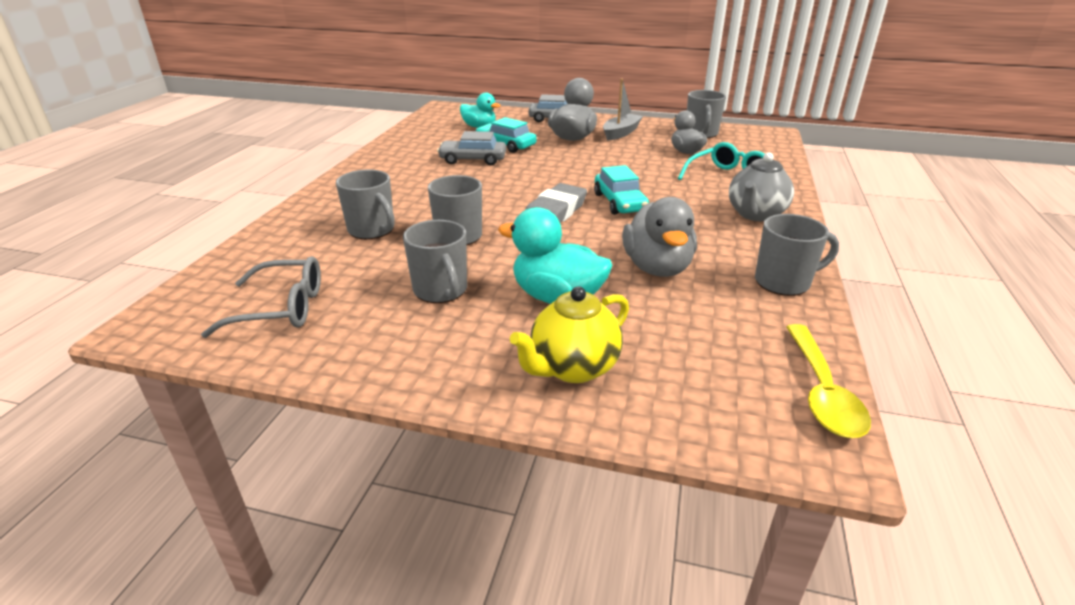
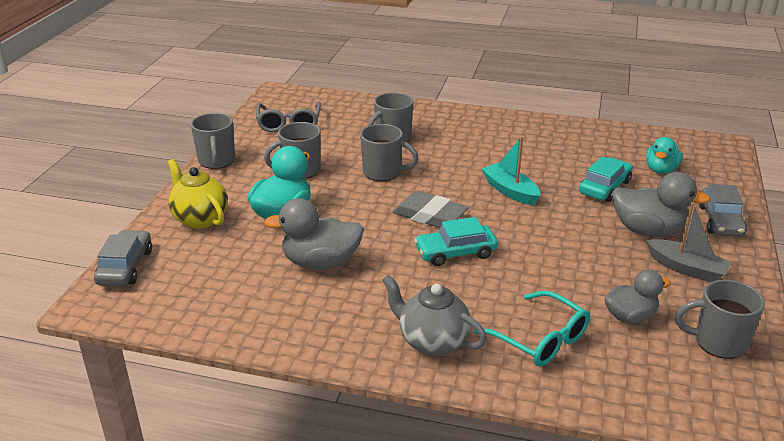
camera: 90 degrees right, 0 degrees up
(473, 160) = (553, 171): grey car -> grey car (125, 267)
(509, 177) = (510, 191): none -> turquoise boat
(784, 282) = (285, 330): grey mug -> grey mug (216, 161)
(822, 391) = (140, 316): yellow spoon -> none

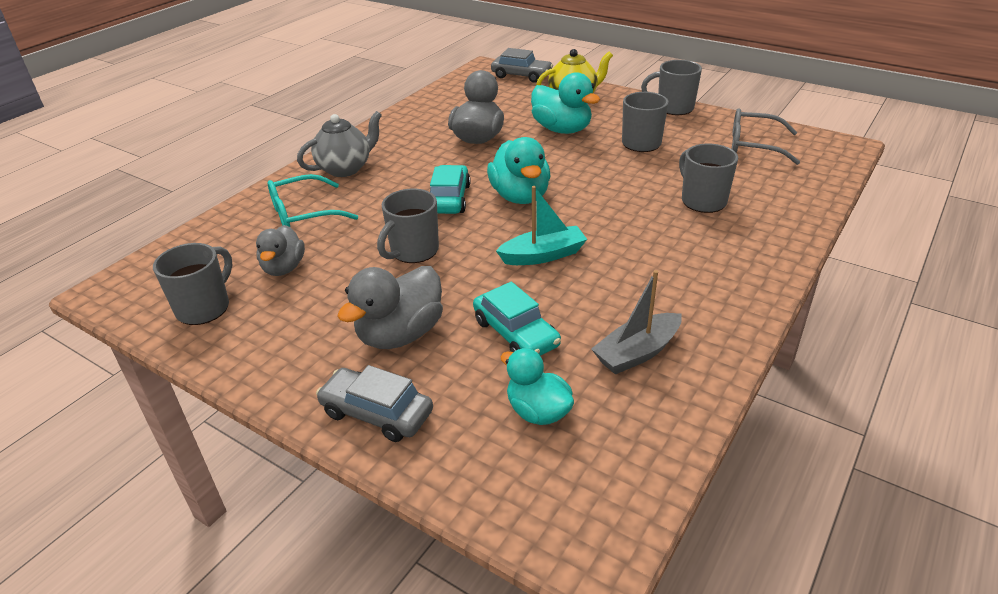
camera: 110 degrees right, 5 degrees up
(383, 173) = (619, 184): grey mug -> grey mug (413, 251)
(429, 215) = (520, 196): grey eraser -> turquoise duck
(686, 268) = (314, 335): grey boat -> grey boat (637, 353)

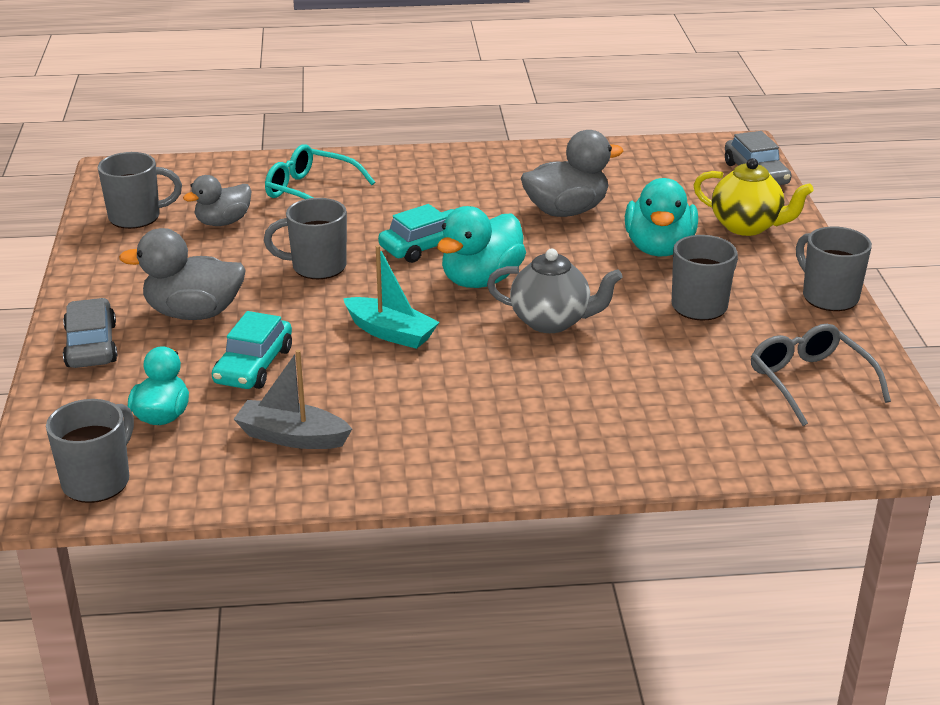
camera: 50 degrees right, 5 degrees down
(345, 168) = (410, 173): grey teapot -> grey teapot (551, 321)
(702, 201) = (619, 387): grey mug -> grey mug (98, 481)

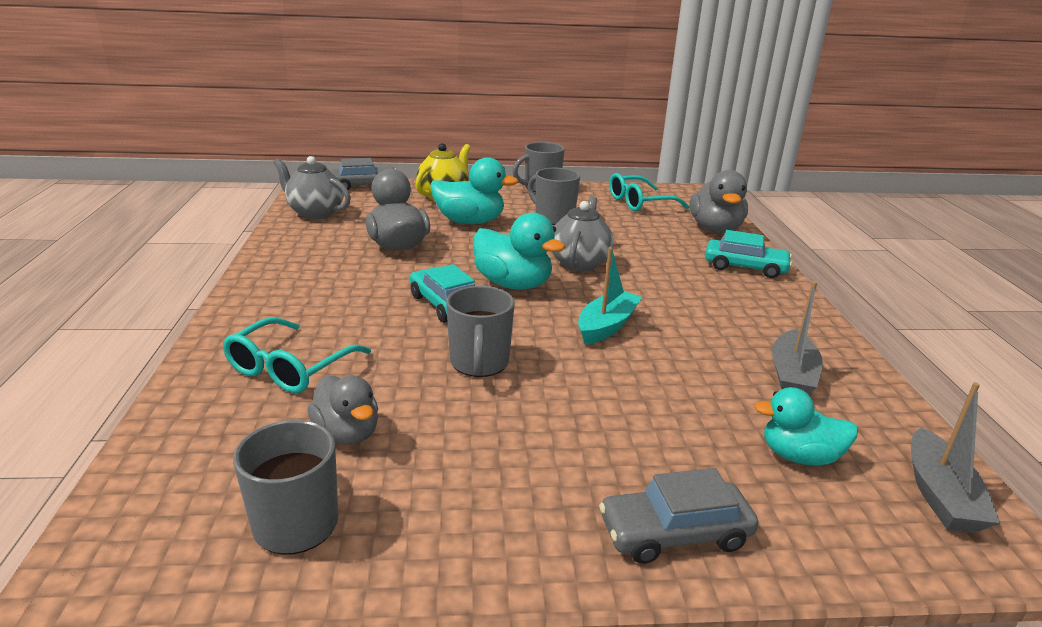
camera: 90 degrees left, 5 degrees down
(98, 481) = (940, 495): grey mug -> grey boat
(194, 313) = (582, 446): grey duck -> grey duck (715, 229)
(253, 365) = (683, 399): turquoise car -> turquoise car (745, 267)
(645, 158) = (315, 213): none -> grey teapot
(809, 381) = (639, 203): grey glasses -> turquoise glasses

